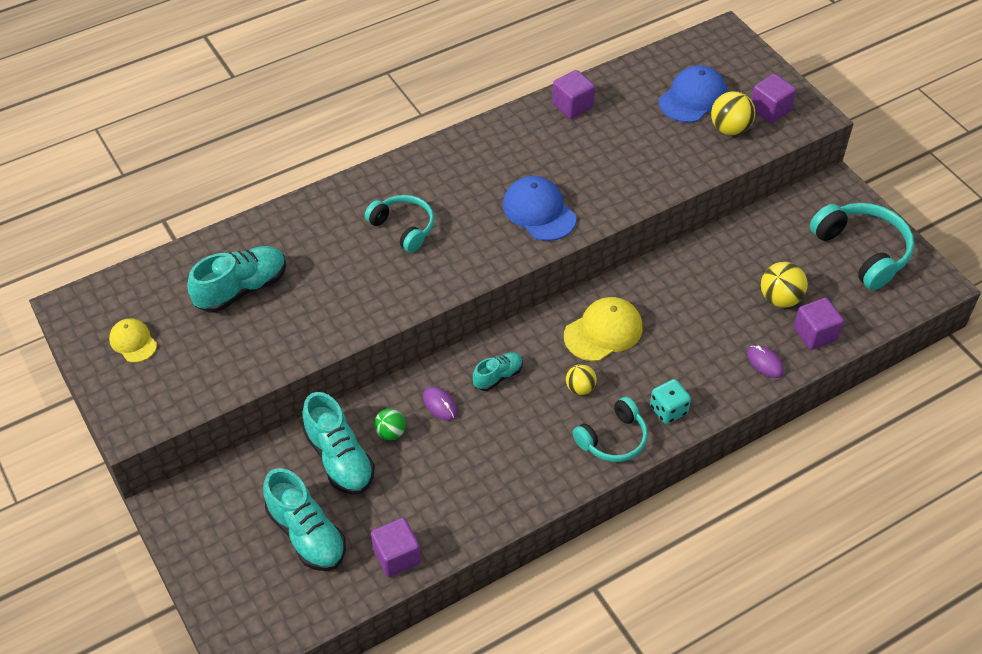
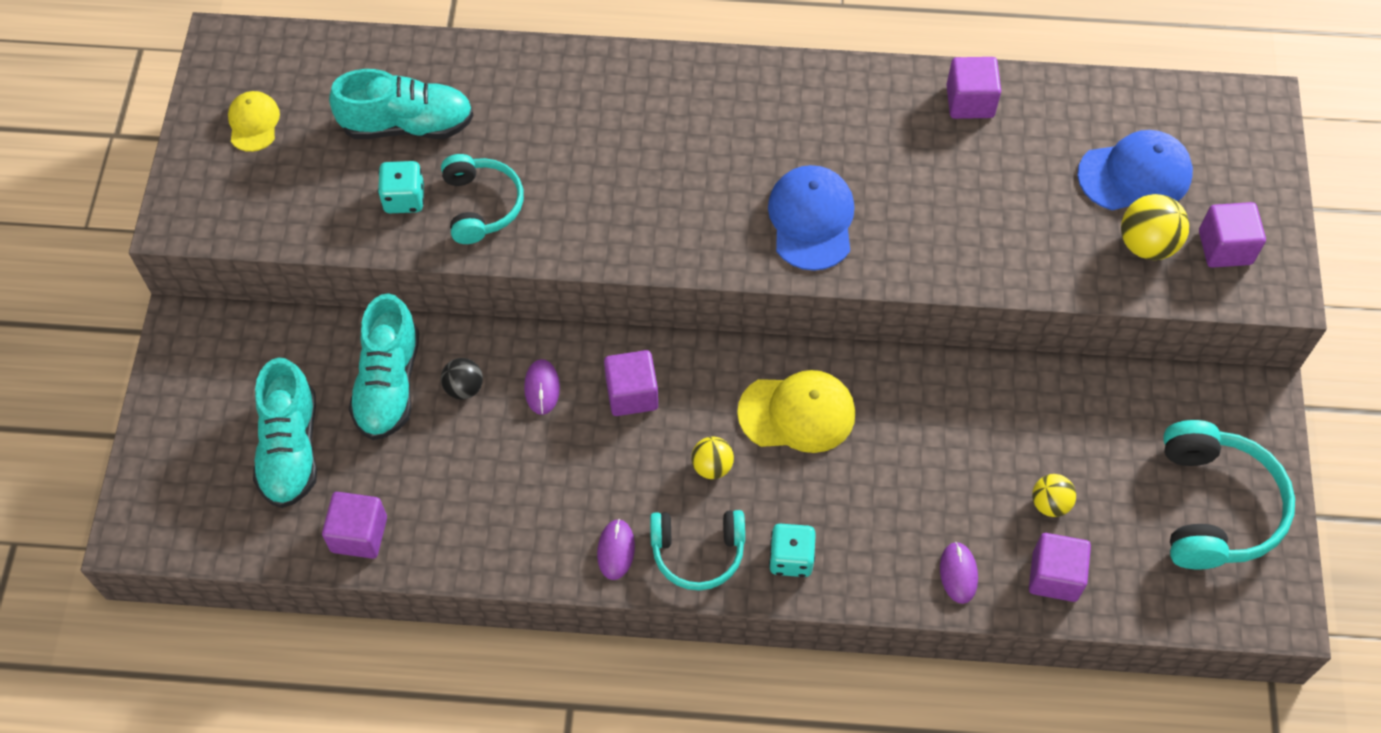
camera: 35 degrees right, 10 degrees up
(277, 331) = (404, 199): none -> turquoise dice
(390, 433) = (464, 388): green ball -> black ball
(403, 228) = (638, 150): turquoise headphones -> turquoise headphones (481, 205)
(498, 376) = (632, 394): turquoise shoe -> purple cube
(564, 467) = (616, 550): none -> purple mouse
(780, 299) = (1050, 503): yellow ball -> yellow ball, size x0.64

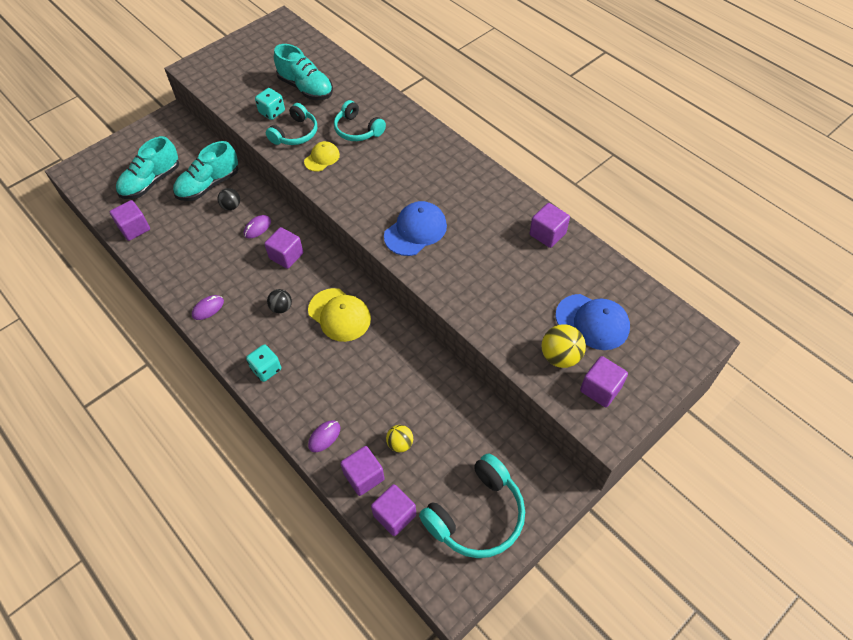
camera: 45 degrees right, 5 degrees down
(253, 123) = (256, 53): yellow cap -> yellow cap (322, 158)
(698, 552) = (235, 335): turquoise headphones -> turquoise headphones (357, 130)
(712, 466) = (281, 307): yellow ball -> black ball
(1135, 586) = (394, 515): none -> purple cube

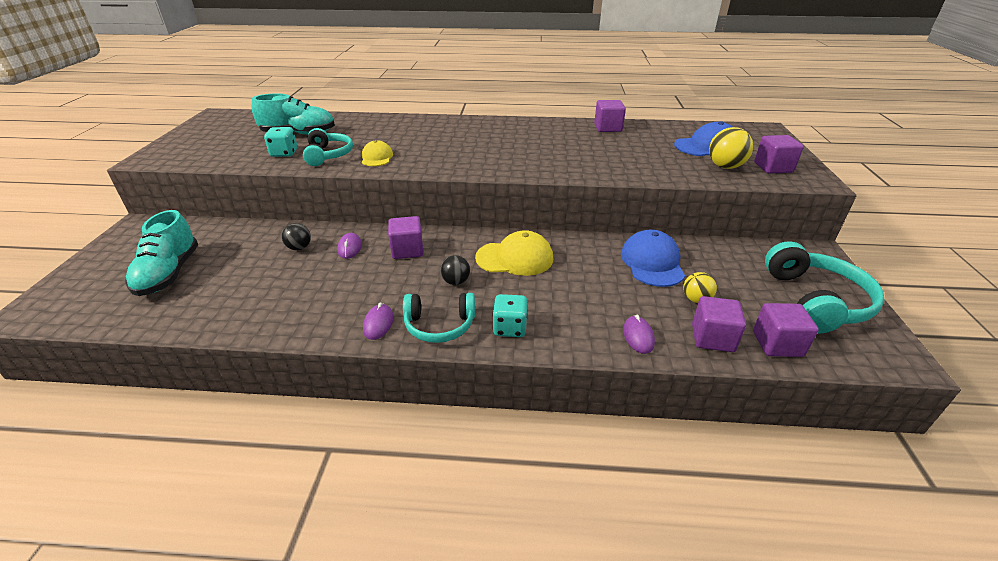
camera: 45 degrees left, 20 degrees down
(134, 228) = (191, 315): purple cube -> none
(209, 185) = (251, 246): turquoise shoe -> none
(357, 130) = (384, 136): turquoise headphones -> turquoise headphones (439, 325)
(415, 230) = (522, 159): blue cap -> blue cap (652, 262)

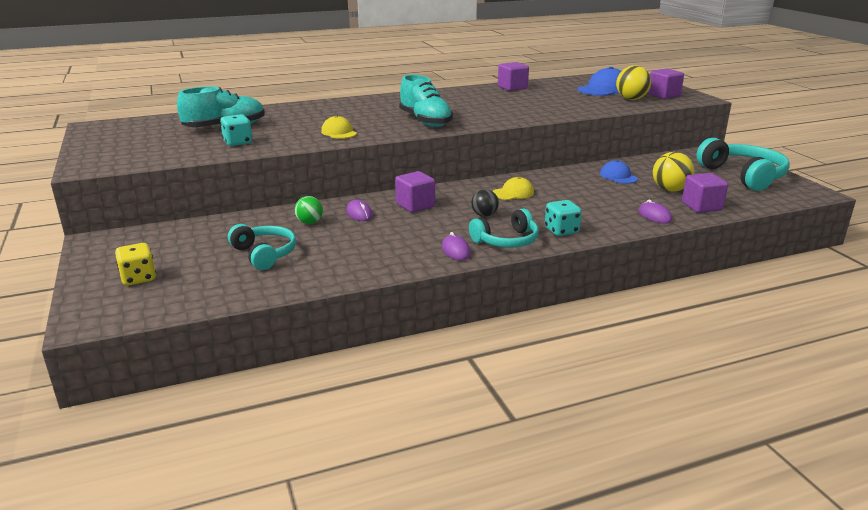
camera: 25 degrees left, 10 degrees down
(112, 276) = (138, 278): none -> yellow dice
(169, 273) = (201, 264): turquoise shoe -> turquoise shoe (425, 121)
(299, 248) = (309, 222): black ball -> green ball
(328, 155) = (287, 137): turquoise headphones -> turquoise headphones (264, 254)
(515, 258) = (513, 193): yellow cap -> yellow cap, size x0.61
(652, 262) = (618, 176): blue cap -> blue cap, size x0.61
(696, 299) = (670, 190): yellow ball -> yellow ball, size x1.56
(777, 344) = (742, 201): purple cube -> none

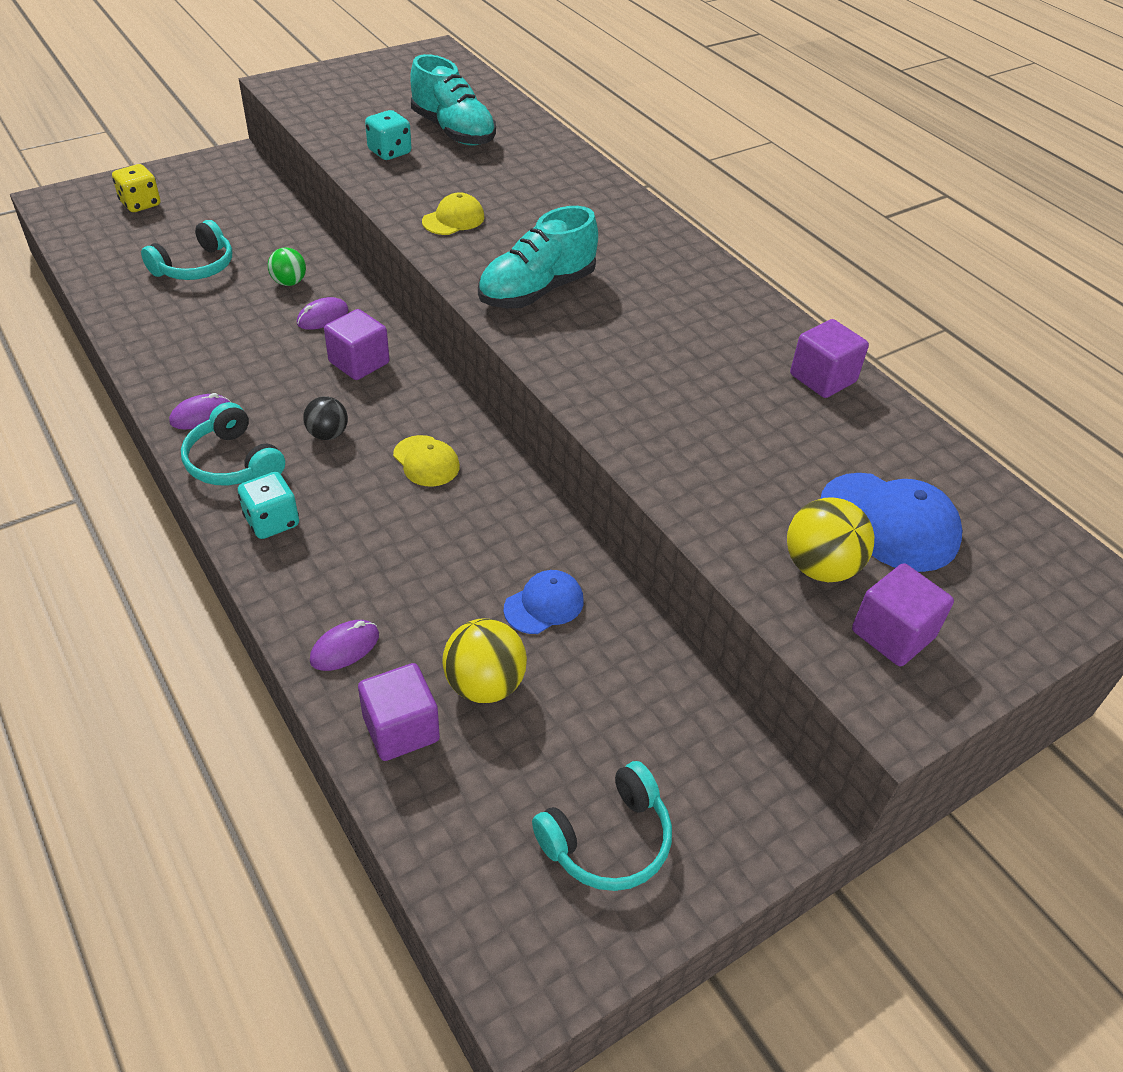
camera: 75 degrees right, 20 degrees up
(743, 176) = (607, 840): turquoise headphones -> turquoise headphones, size x0.65

